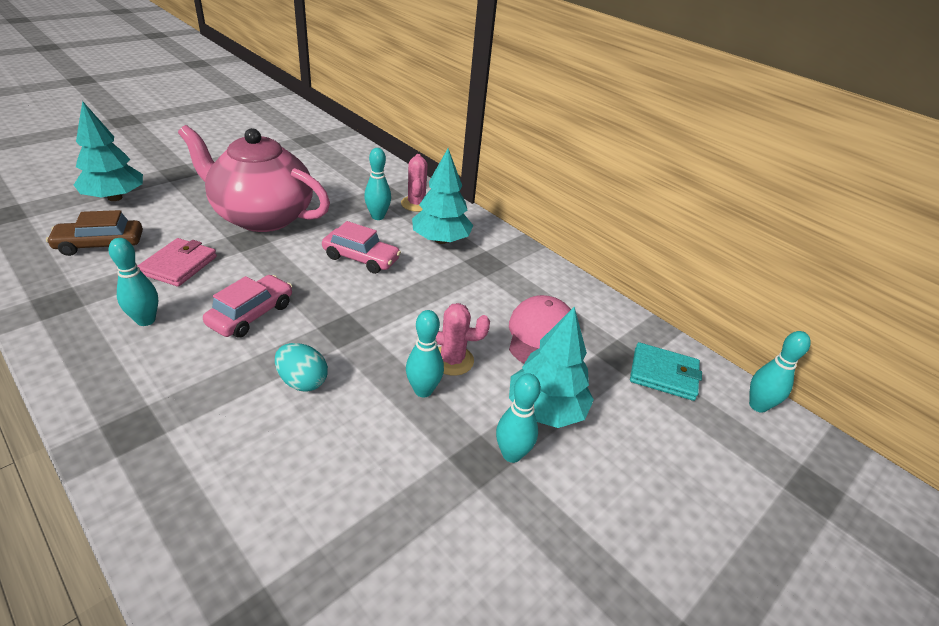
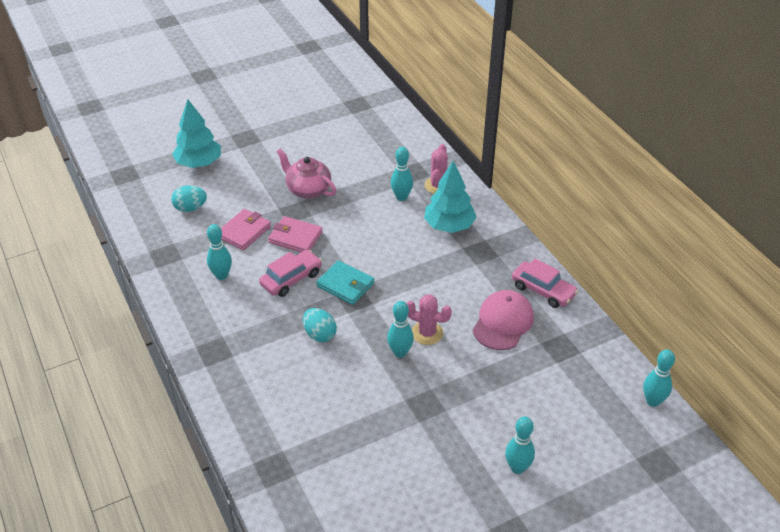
camera: 20 degrees right, 5 degrees up
(100, 245) = (190, 208): brown car -> turquoise egg
(251, 266) = (295, 237): none -> pink wallet
(262, 216) = (308, 190): pink teapot -> pink teapot, size x0.56
(361, 258) = (379, 238): pink car -> pink car (543, 290)
(511, 454) = (447, 404): turquoise bowling pin -> turquoise bowling pin (517, 467)
(546, 409) = (483, 379): turquoise tree -> none
(663, 374) = (588, 366): turquoise wallet -> turquoise wallet (345, 285)

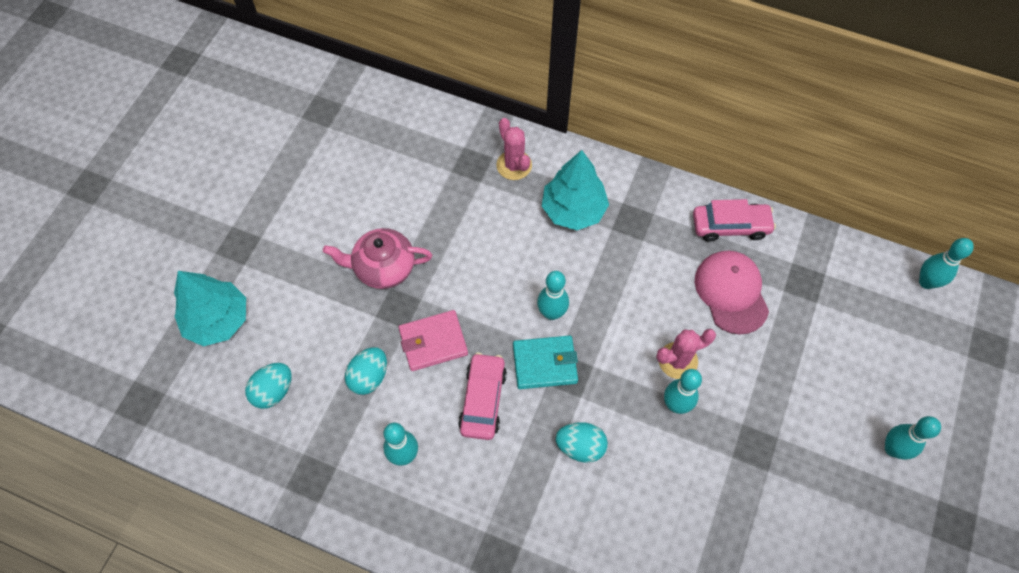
camera: 40 degrees left, 20 degrees up
(244, 232) = (369, 377): pink wallet -> turquoise egg
(401, 197) = (491, 207): turquoise bowling pin -> turquoise bowling pin (552, 313)

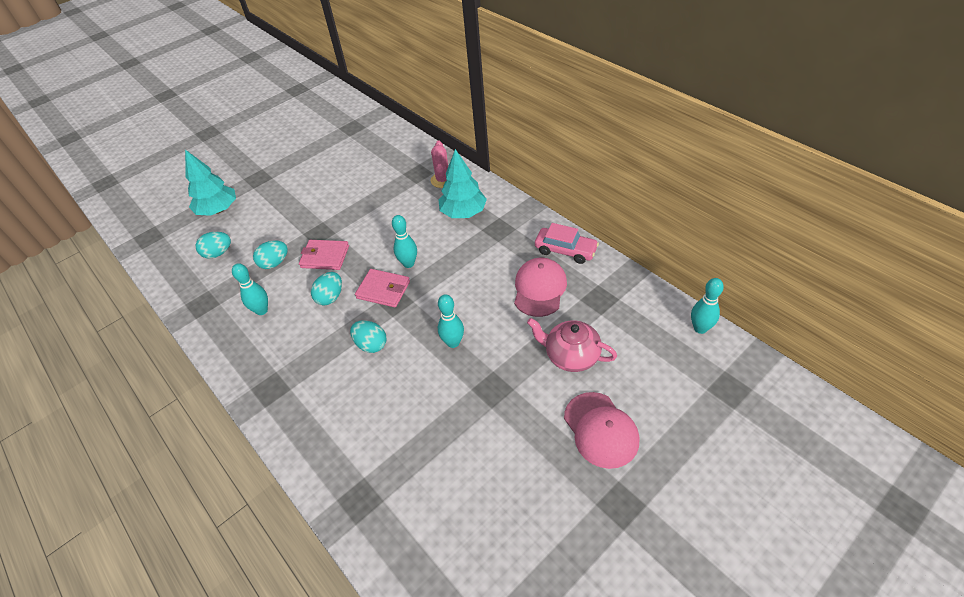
camera: 30 degrees right, 15 degrees down
(383, 268) = (326, 211): pink teapot -> pink teapot (571, 356)
(483, 400) = (330, 297): pink car -> turquoise egg
(545, 363) = (383, 290): turquoise wallet -> pink wallet
(678, 360) = (473, 317): pink cactus -> none
(892, 449) = (601, 430): turquoise bowling pin -> pink cap

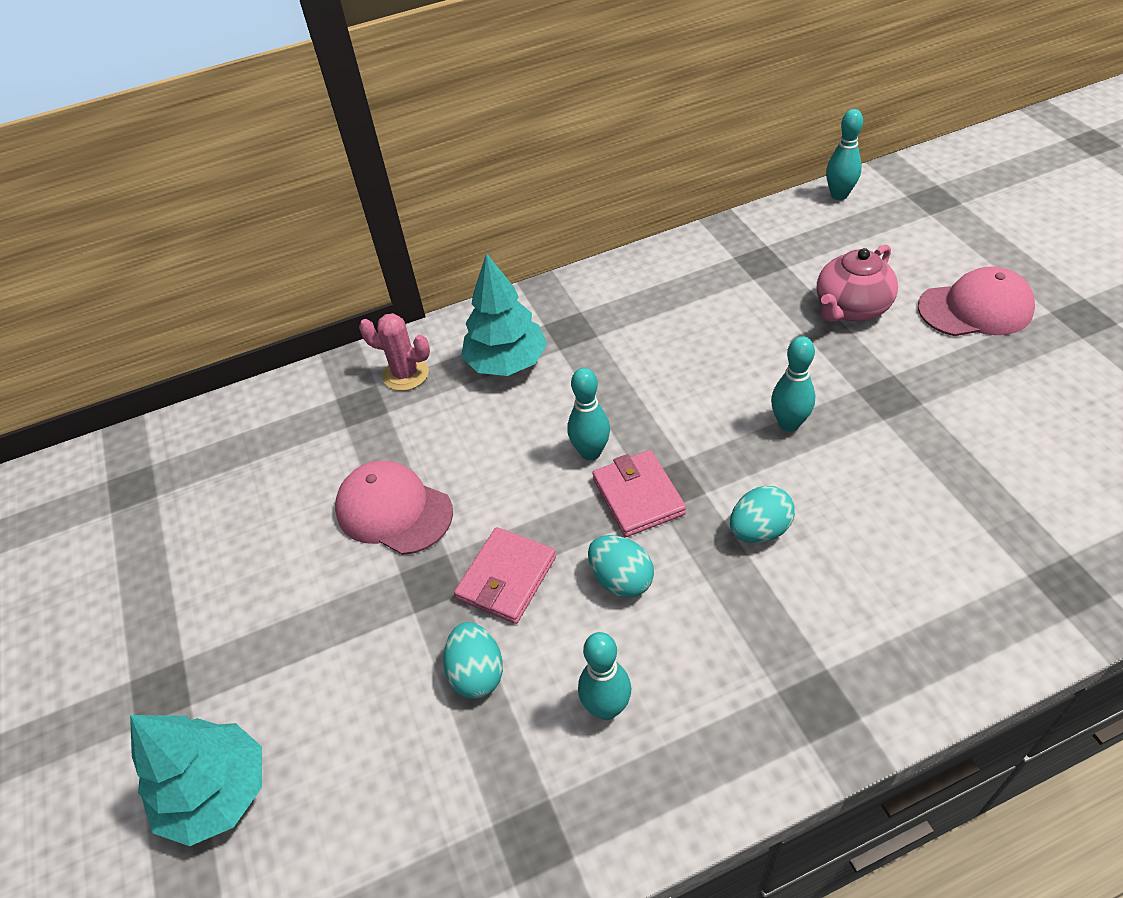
camera: 70 degrees left, 0 degrees up
(218, 253) = (378, 797): turquoise egg -> none
(383, 290) = (638, 496): pink wallet -> pink wallet turned 60 degrees counterclockwise
(539, 289) = (717, 312): pink cap -> pink cap (394, 510)
(565, 250) = (654, 271): pink car -> none

